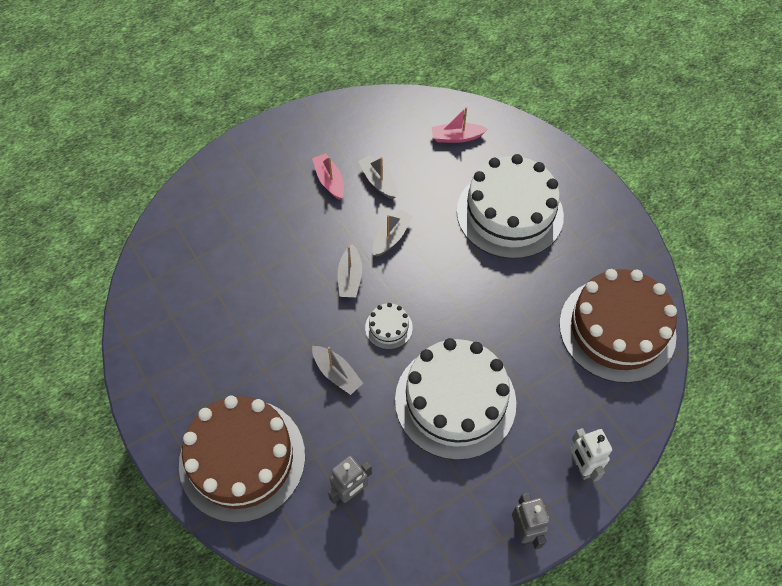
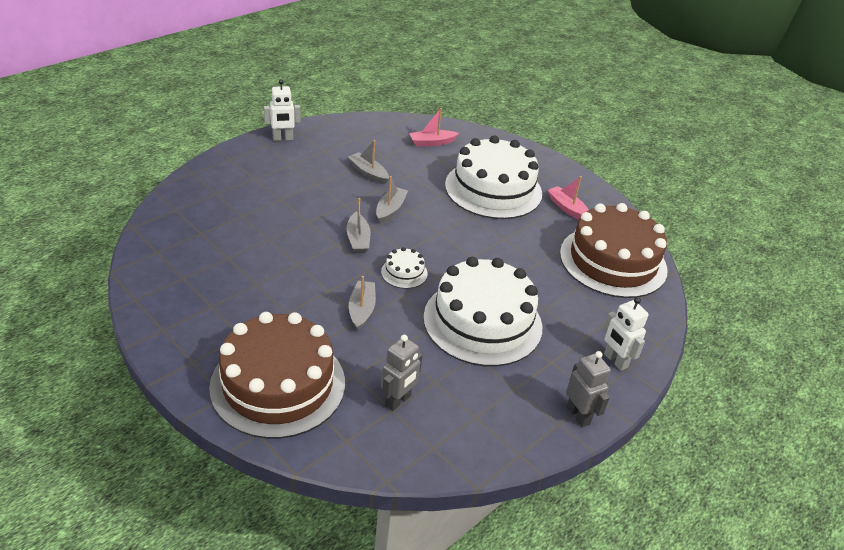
camera: 15 degrees left, 20 degrees down
(296, 125) = (283, 138): none -> white robot
(329, 180) = (322, 174): pink boat -> pink boat (567, 208)
(337, 373) = (361, 310): grey boat -> grey boat turned 120 degrees counterclockwise

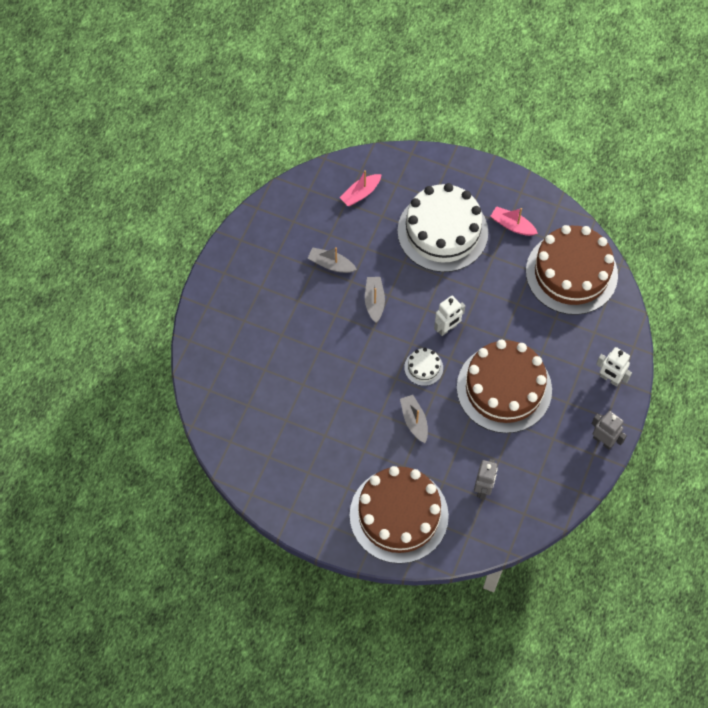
camera: 20 degrees left, 25 degrees up
(283, 138) = (232, 256): white robot -> white robot (447, 328)
(358, 239) = (369, 349): grey boat -> none
(482, 322) = (504, 388): white cake -> brown cake

